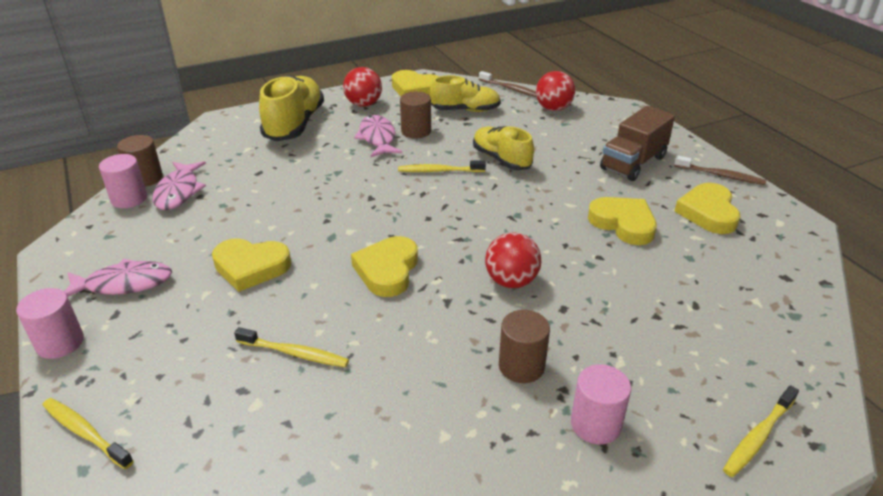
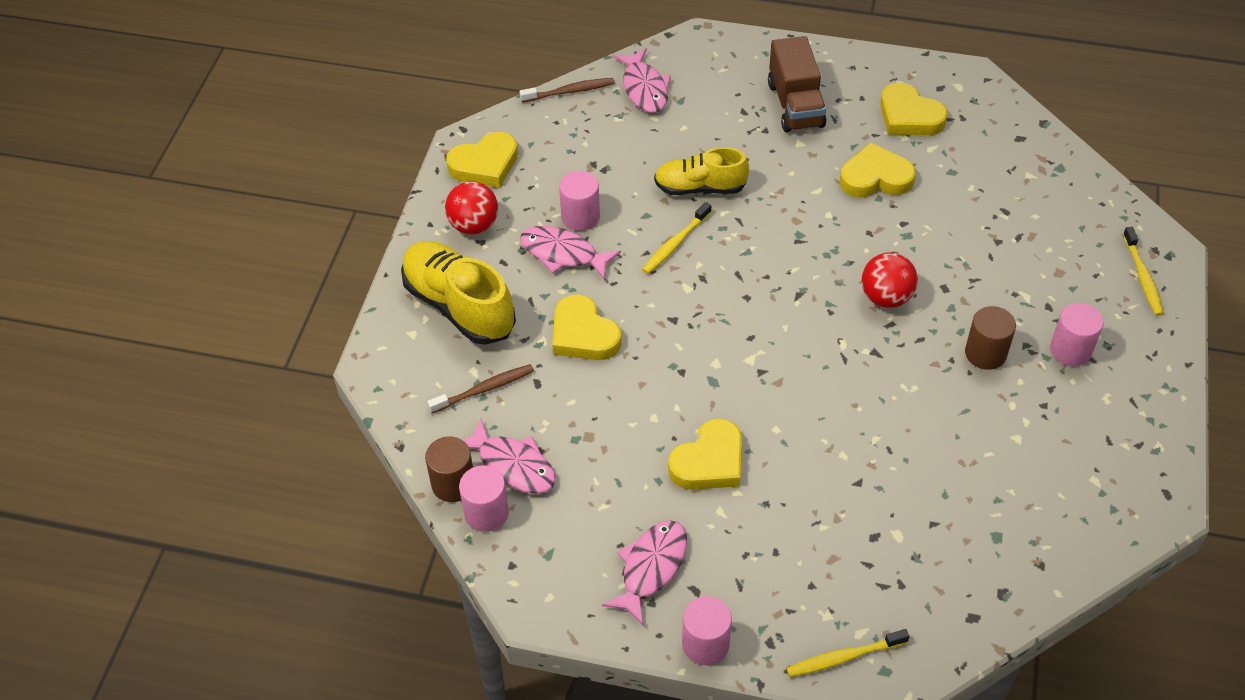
camera: 50 degrees left, 15 degrees up
(294, 353) = (858, 483): yellow toothbrush -> none
(387, 270) = (800, 368): yellow heart -> yellow heart (583, 334)
(416, 131) = (580, 217): brown cylinder -> pink cylinder
(465, 110) = (576, 154): yellow shoe -> none
(553, 108) = (644, 88): red ball -> pink fish
(721, 175) = (868, 67): brown toothbrush -> brown toothbrush (484, 389)

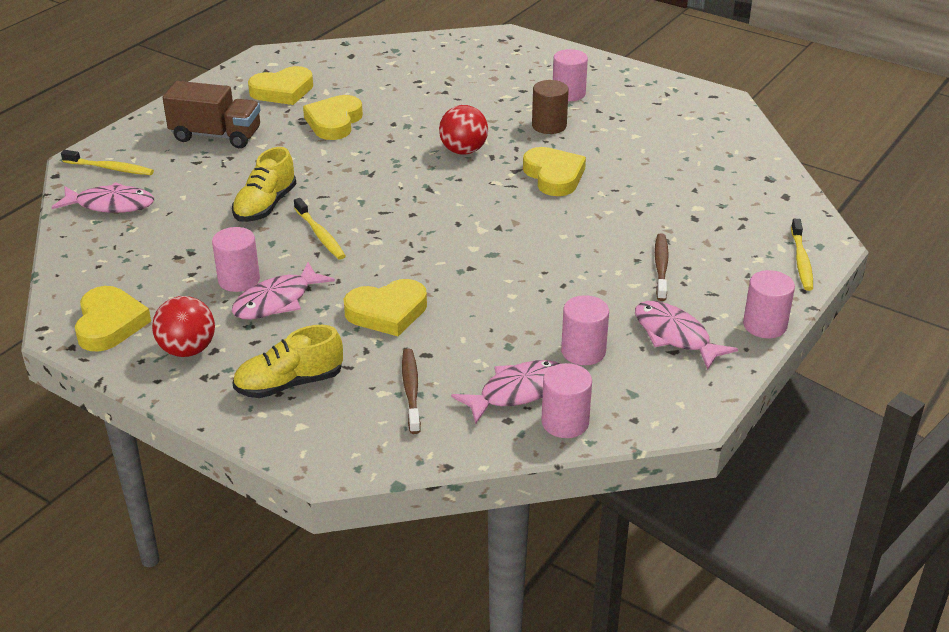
camera: 70 degrees left, 15 degrees down
(453, 484) = (517, 437): brown cylinder -> none
(459, 306) = (289, 383): yellow shoe -> yellow shoe, size x0.66
(570, 91) = (66, 248): brown toothbrush -> brown toothbrush (661, 267)
(592, 499) = (583, 351): none -> pink cylinder
(709, 461) = (578, 277): yellow heart -> yellow heart (554, 176)
(1142, 277) = (522, 50): yellow toothbrush -> yellow toothbrush (110, 168)

